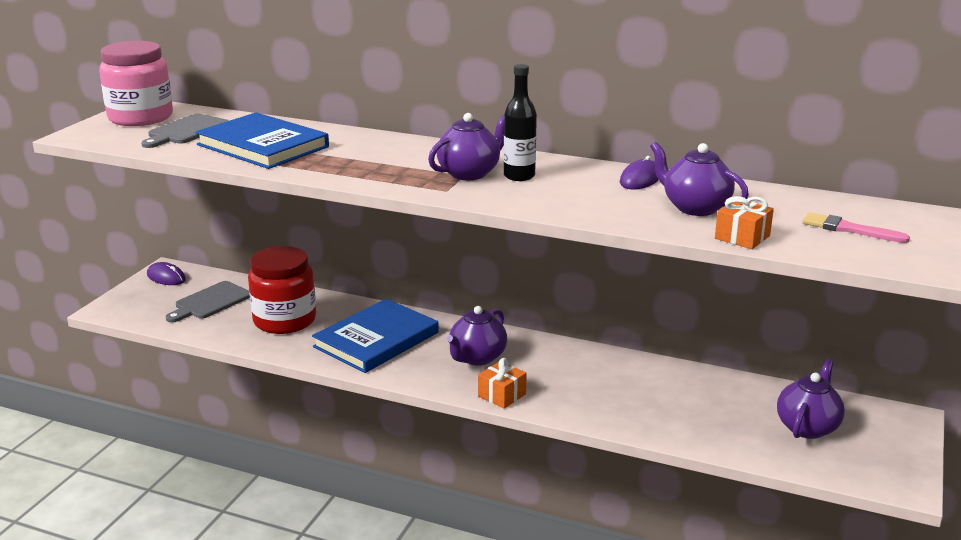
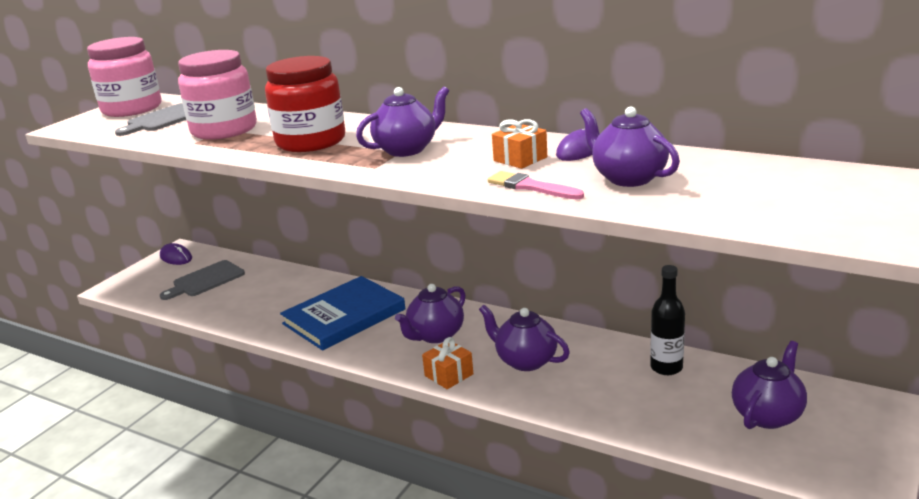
camera: 10 degrees right, 0 degrees up
(263, 146) = (224, 130): blue book -> pink jar
(284, 320) = (265, 298): red jar -> red jar (311, 142)
(519, 176) = (455, 151): black bottle -> black bottle (666, 367)
(573, 381) = (525, 361): none -> purple teapot
(742, 237) = (669, 209): orange gift -> orange gift (520, 159)
(849, 229) = (797, 197): pink brush -> pink brush (531, 187)

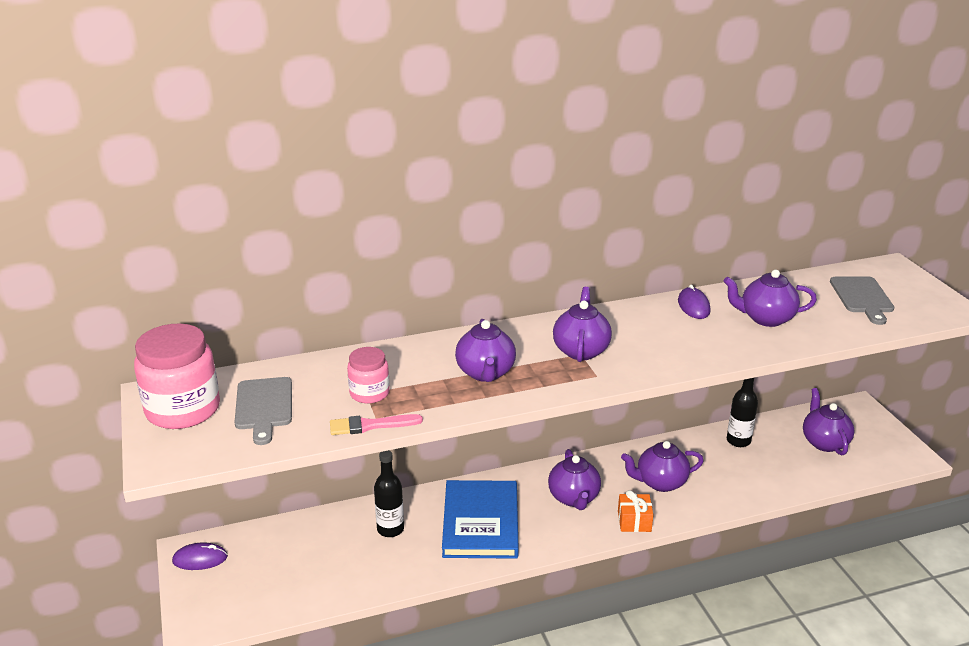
camera: 50 degrees left, 5 degrees up
(206, 280) = (286, 562): grey cutting board -> grey cutting board (862, 297)
(224, 130) = (369, 393): pink jar -> pink jar, size x0.56
(287, 292) = (390, 529): none -> black bottle
(311, 142) = (485, 373): red jar -> purple teapot
(520, 159) = (675, 328): orange gift -> none
(531, 187) = (731, 349): pink brush -> pink brush (371, 425)

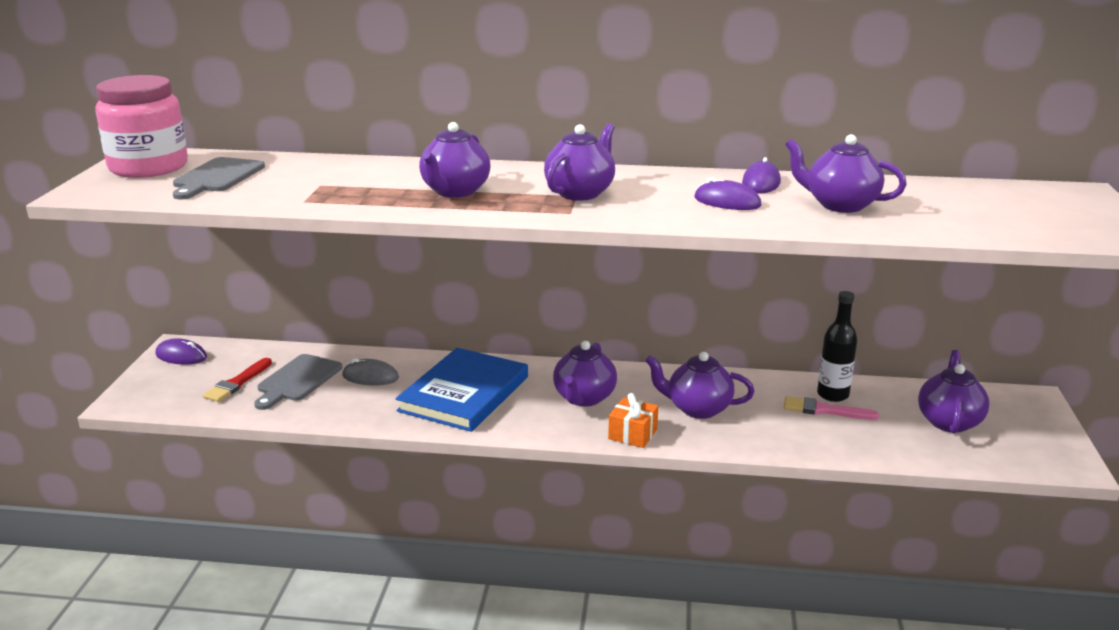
camera: 25 degrees right, 5 degrees down
(280, 572) = (237, 383): none -> red brush
(369, 393) = (322, 185): pink jar -> none
(371, 425) = (291, 205): pink brush -> pink brush (825, 410)
(390, 529) = (370, 377): black bottle -> grey mouse
(691, 334) = (727, 202): none -> purple mouse
(862, 297) = (999, 208): grey cutting board -> grey cutting board (298, 380)

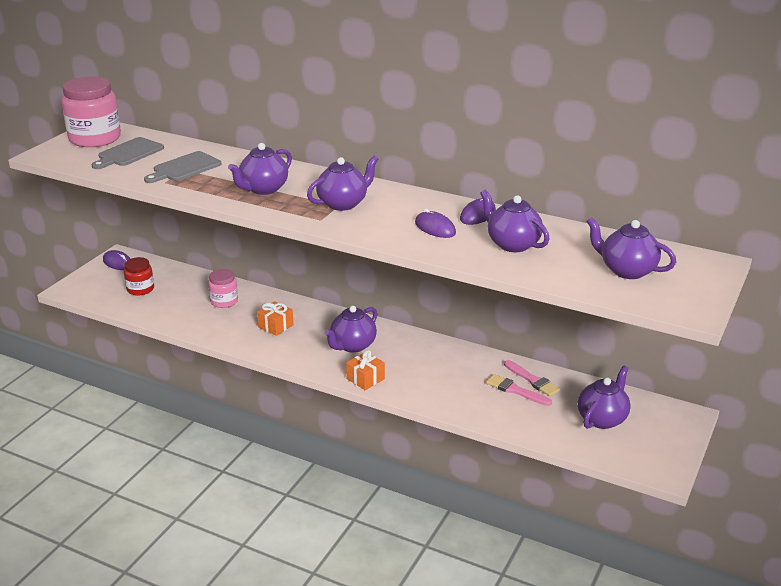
camera: 20 degrees right, 5 degrees up
(237, 383) = (140, 289): red brush -> red jar
(298, 380) = (177, 295): grey cutting board -> grey cutting board (184, 168)
(370, 377) = (224, 301): grey mouse -> pink jar
(464, 394) = (275, 326): blue book -> orange gift
(697, 409) = (424, 370): purple teapot -> purple teapot (626, 270)
(832, 395) = (532, 380): black bottle -> pink brush

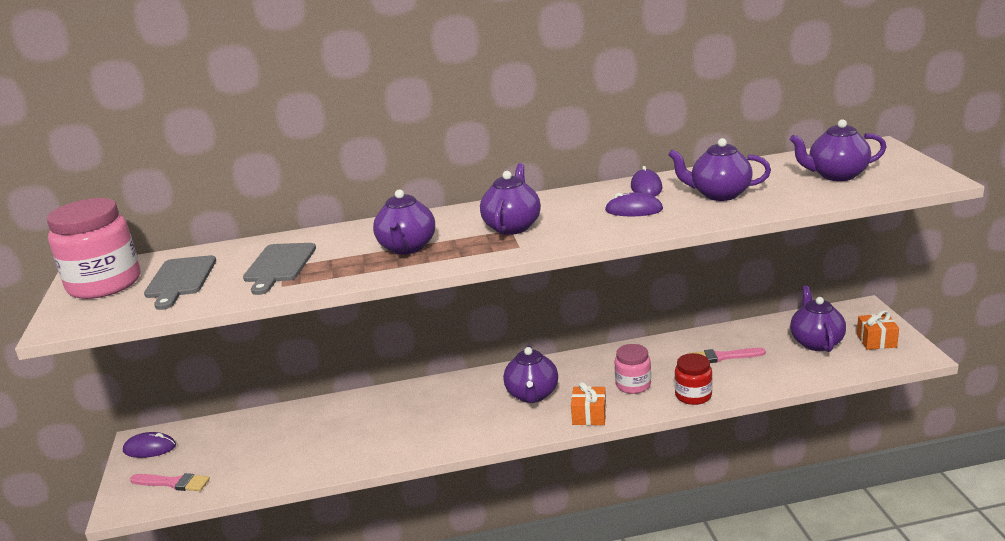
camera: 35 degrees left, 5 degrees down
(140, 289) = (220, 459): red jar -> red jar (693, 395)
(224, 301) = (339, 423): pink jar -> pink jar (633, 385)
(275, 326) = (430, 417): orange gift -> orange gift (876, 341)
(532, 380) = (721, 342): pink brush -> pink brush (172, 483)

